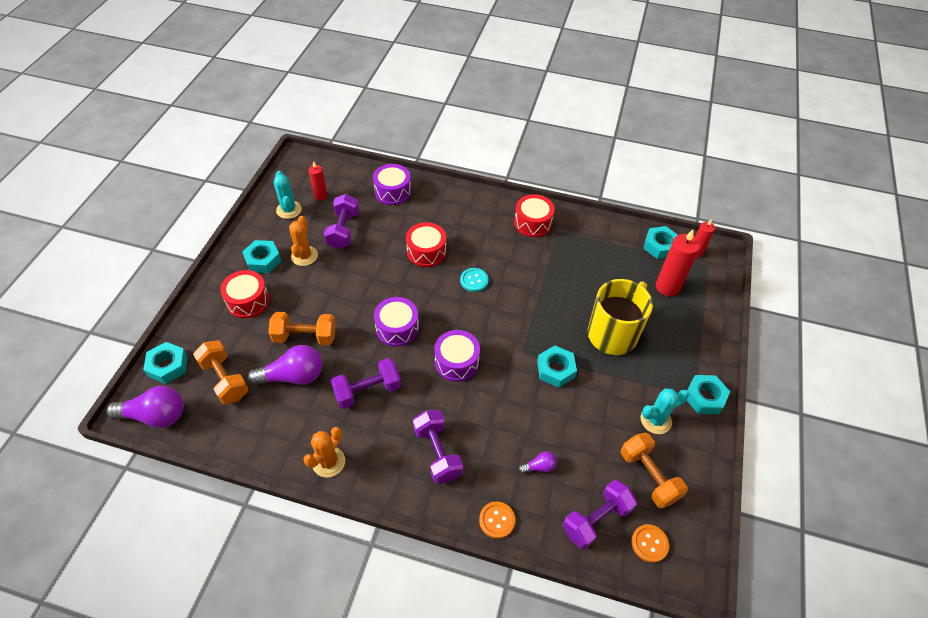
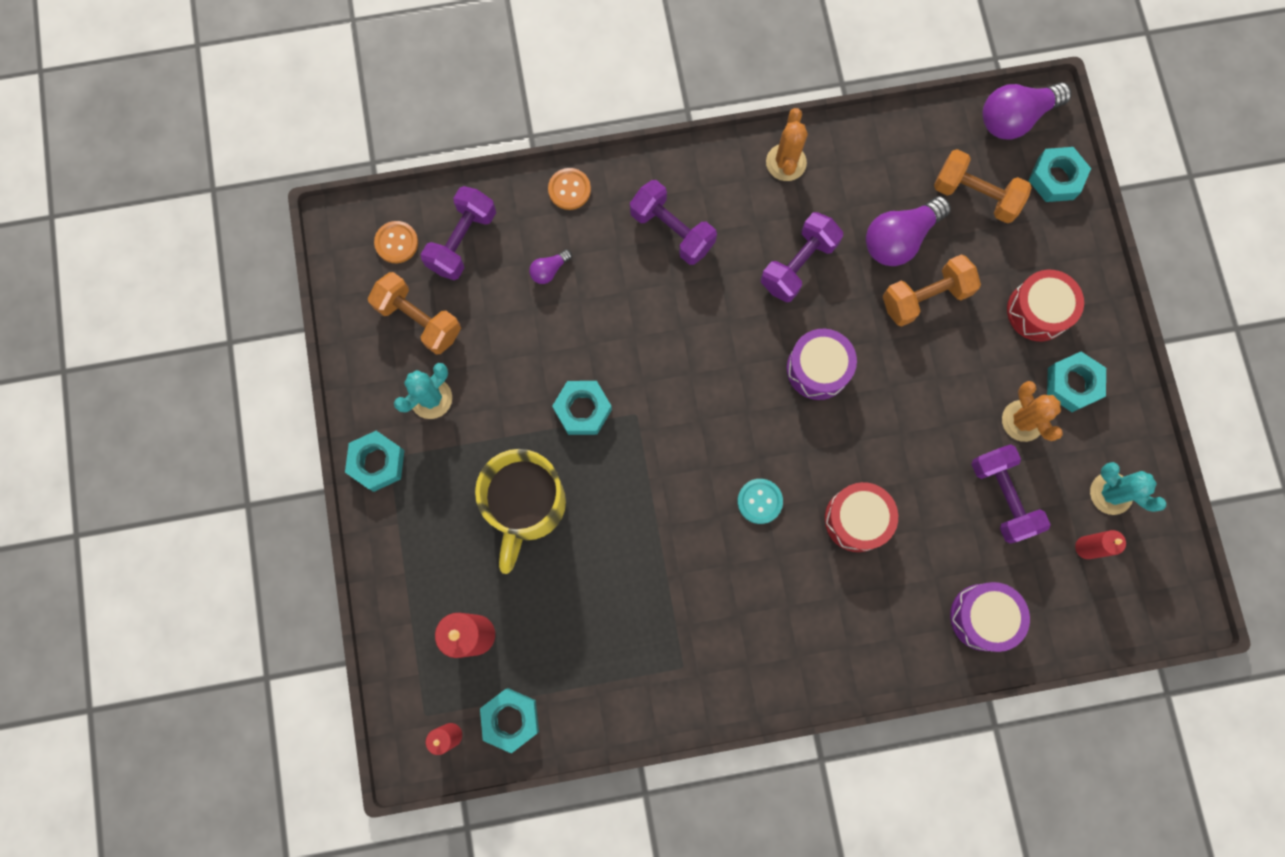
camera: 155 degrees right, 25 degrees up
(456, 362) = (713, 358): purple drum -> none
(533, 223) = (728, 665): red drum -> none

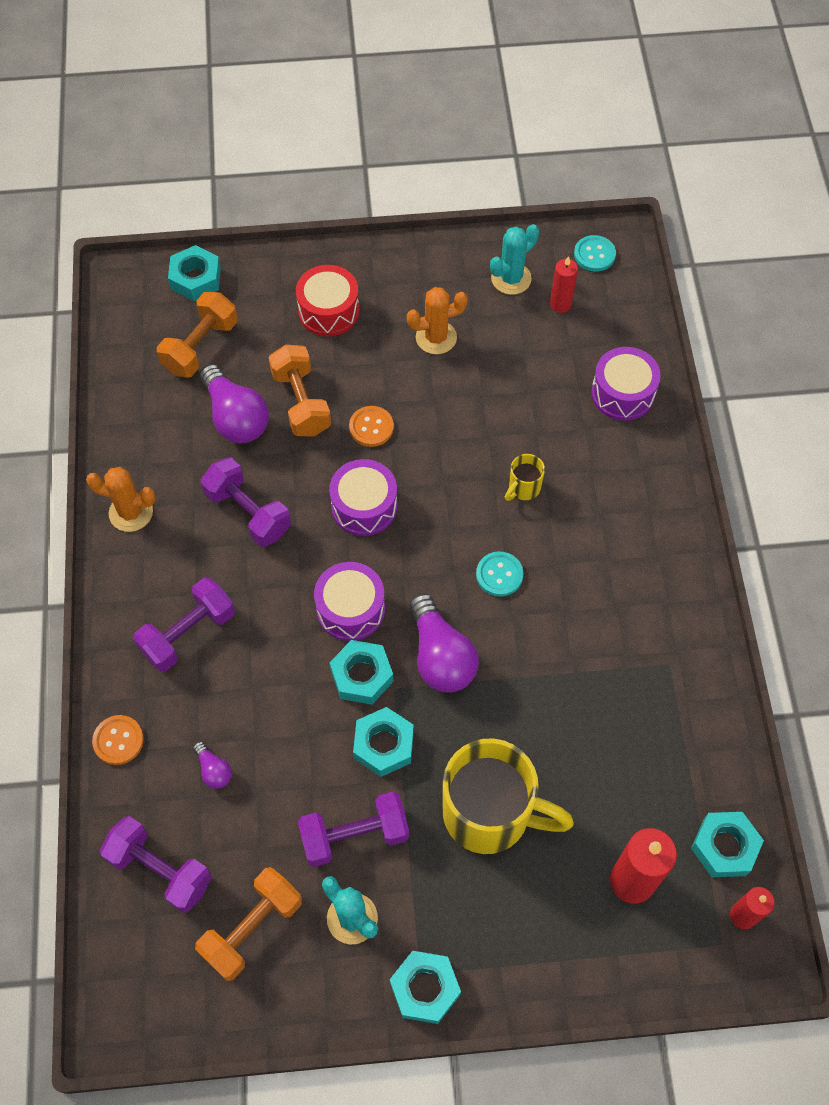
camera: 85 degrees left, 15 degrees down
(396, 243) = (148, 952): orange button -> orange button (371, 427)
(710, 367) = (350, 609): none -> purple drum
(857, 519) = (523, 488): red drum -> yellow mug
(1002, 496) = (508, 363): purple dumbbell -> purple dumbbell (354, 835)
(1015, 118) = (125, 303): purple light bulb -> purple light bulb (440, 656)
(1072, 384) = (404, 293): turquoise nut -> turquoise nut (362, 676)
(1159, 582) = (594, 254): none -> turquoise button

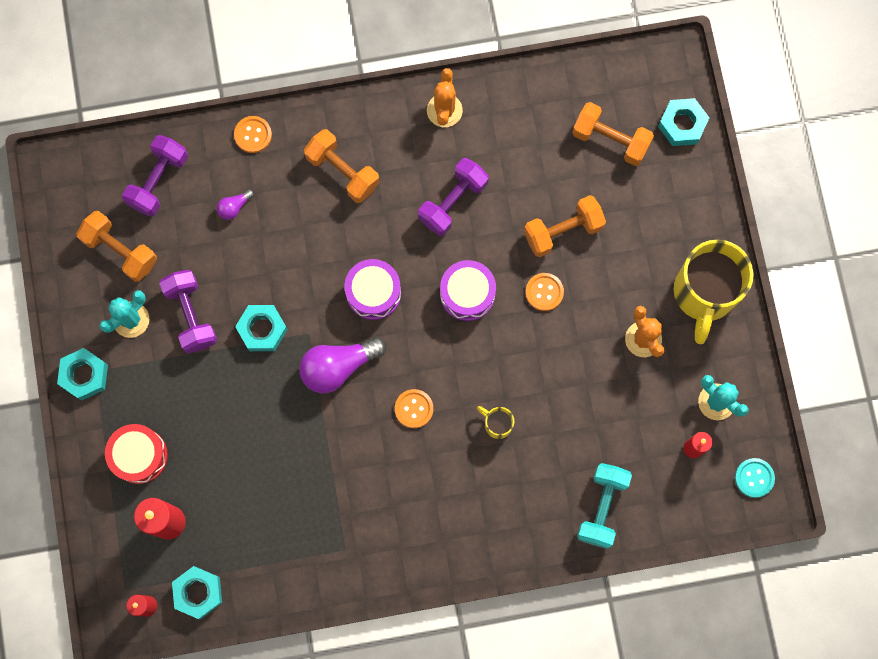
camera: 85 degrees right, 15 degrees up
(188, 633) = (343, 171): purple dumbbell -> orange dumbbell
(235, 417) = (542, 179): purple light bulb -> none
(329, 311) = (661, 243): red drum -> red drum (139, 455)
(362, 676) = (317, 307): turquoise nut -> none
(490, 814) = (213, 414): yellow mug -> yellow mug (704, 294)
(499, 575) = (414, 409): turquoise button -> orange button
(622, 393) = (602, 507): purple drum -> turquoise dumbbell

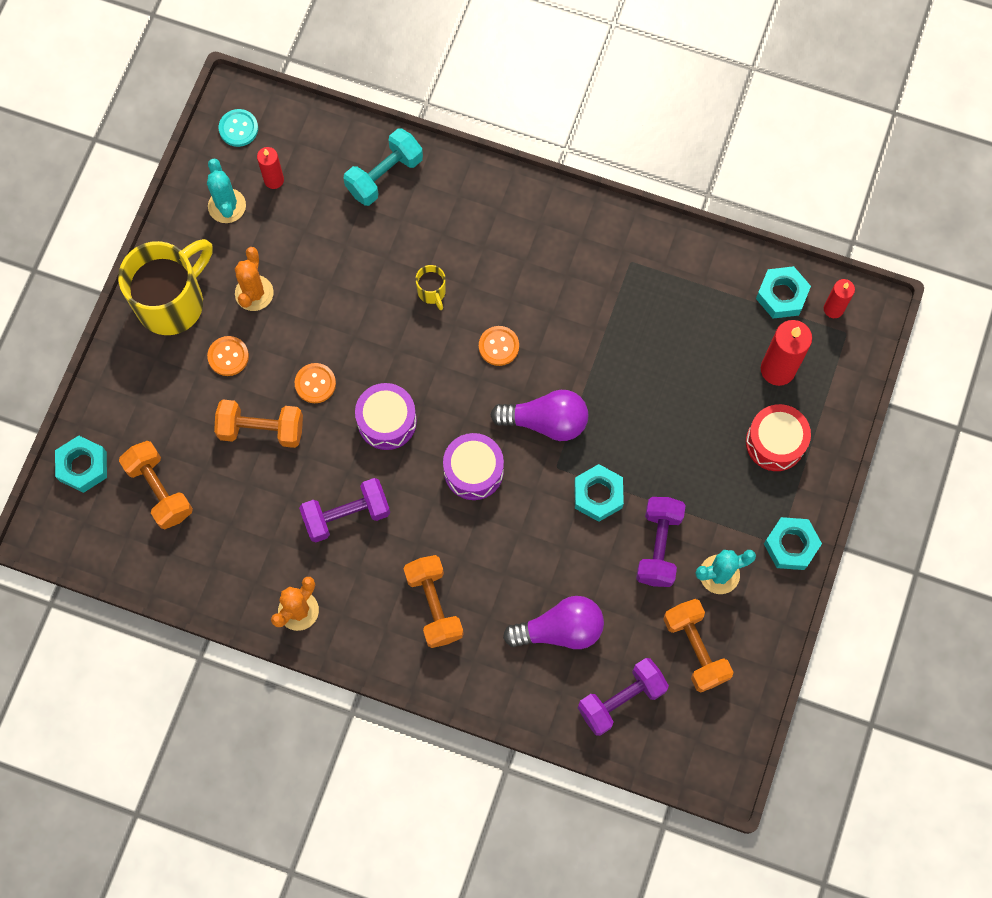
camera: 150 degrees left, 5 degrees down
(234, 207) = (560, 629): purple light bulb -> purple light bulb, size x2.09
(253, 135) = (501, 694): orange button -> orange button (228, 356)

